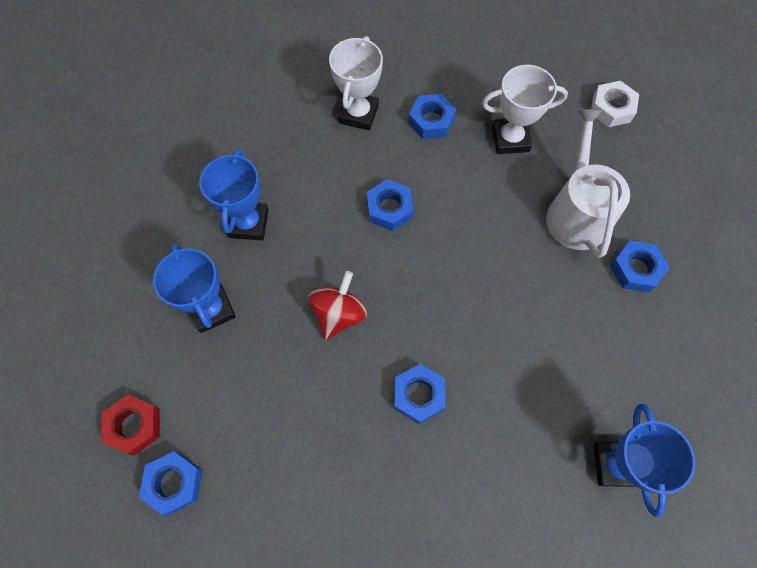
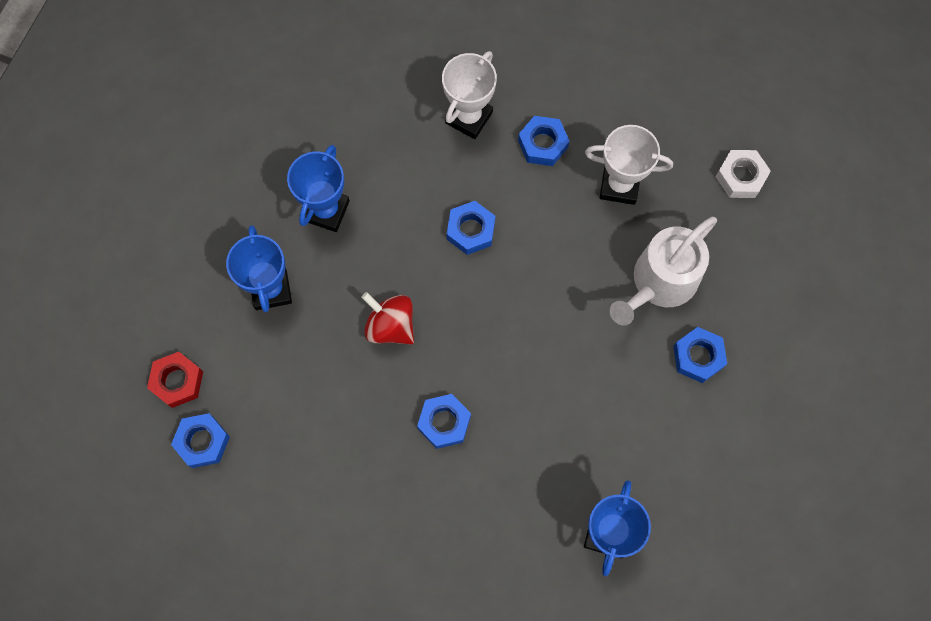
camera: 15 degrees right, 5 degrees up
(339, 314) = (390, 326): red spinning top -> red spinning top turned 90 degrees counterclockwise
(576, 212) = (660, 282): white watering can -> white watering can turned 150 degrees counterclockwise

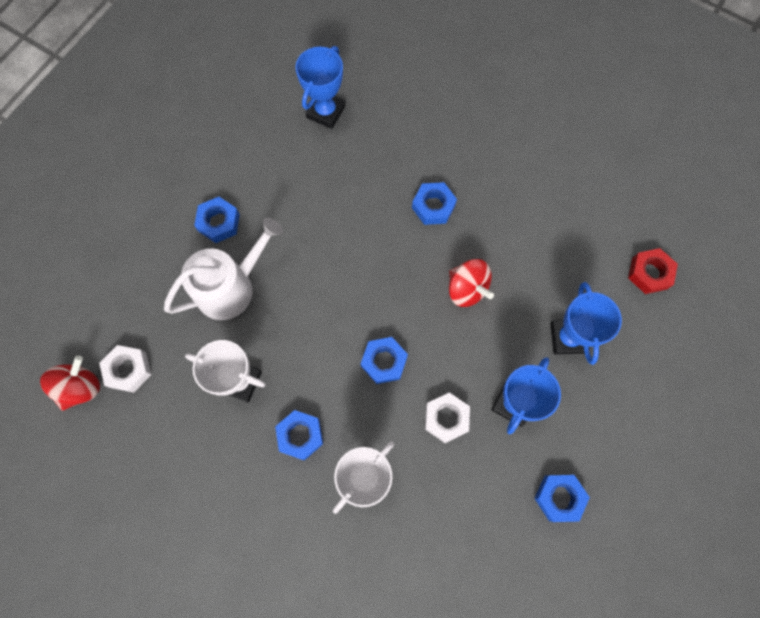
camera: 170 degrees left, 0 degrees up
(202, 442) = (628, 223): blue nut -> blue nut (559, 497)
(395, 185) = (446, 418): none -> white nut
(783, 152) = (81, 387): none -> red spinning top

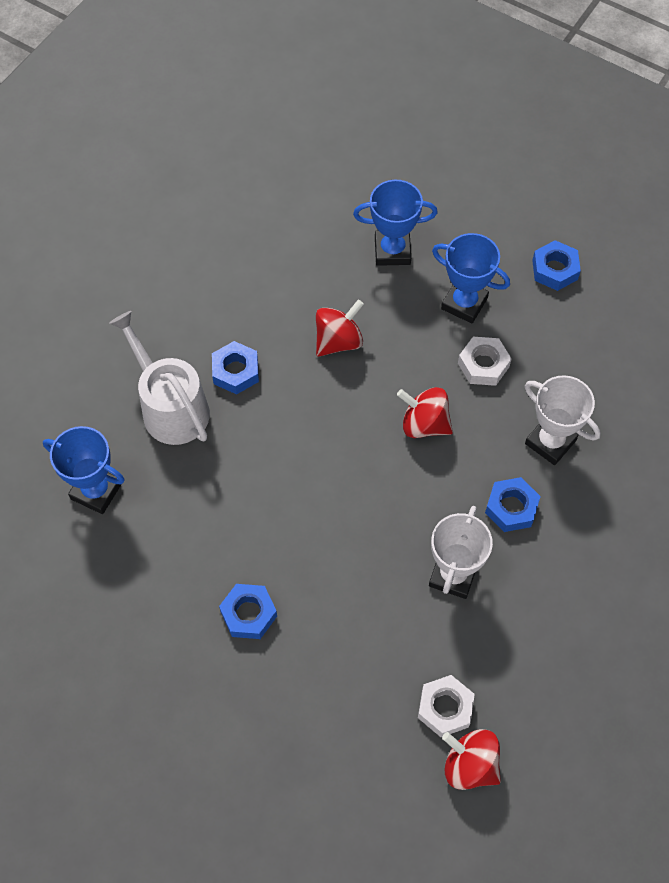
camera: 90 degrees left, 10 degrees down
(231, 287) = (336, 593): white watering can -> white watering can (171, 407)
(384, 362) = (424, 424): blue nut -> red spinning top
(649, 273) = (321, 175): red nut -> none

